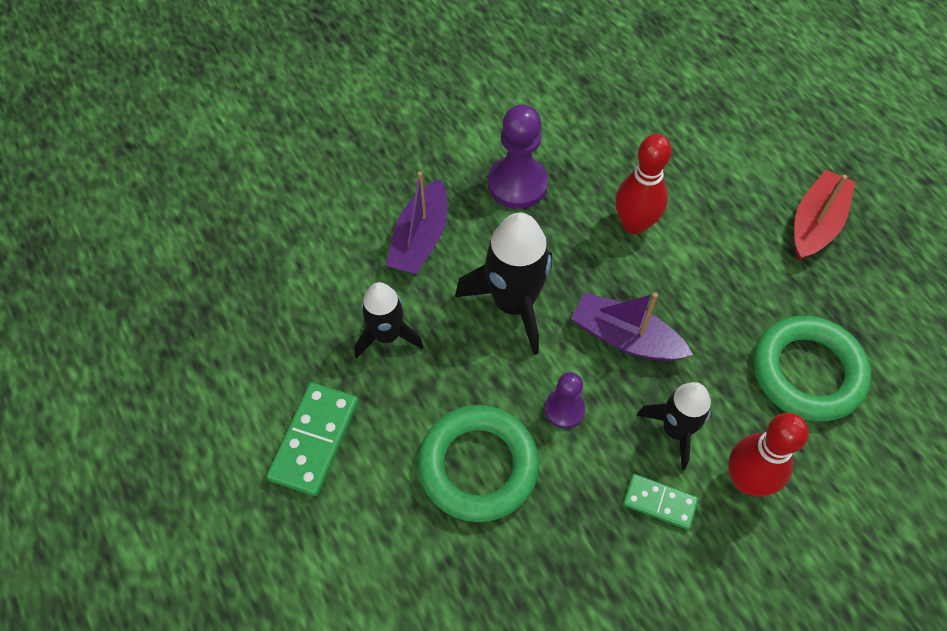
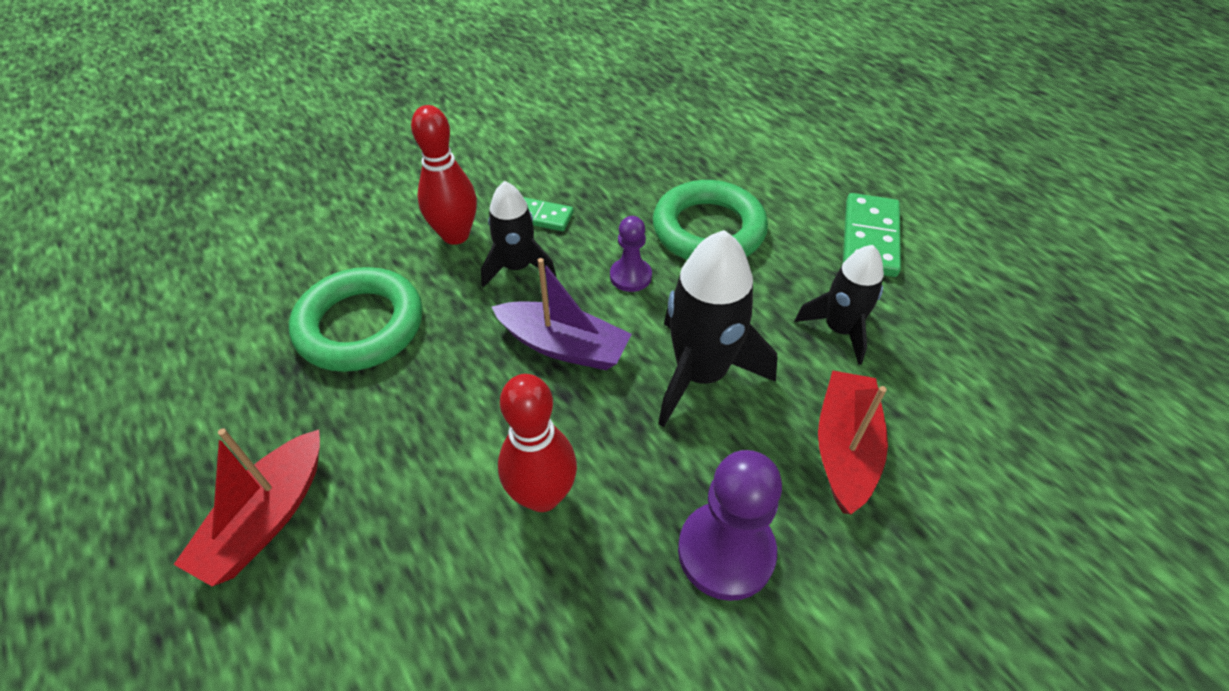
camera: 175 degrees right, 10 degrees down
(420, 239) = (844, 448): purple boat -> red boat

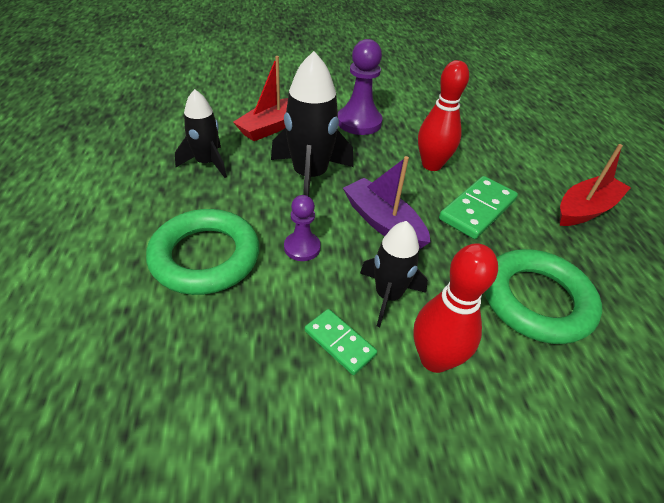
camera: 155 degrees left, 5 degrees down
(869, 238) = (104, 198): green domino -> green domino (477, 210)

